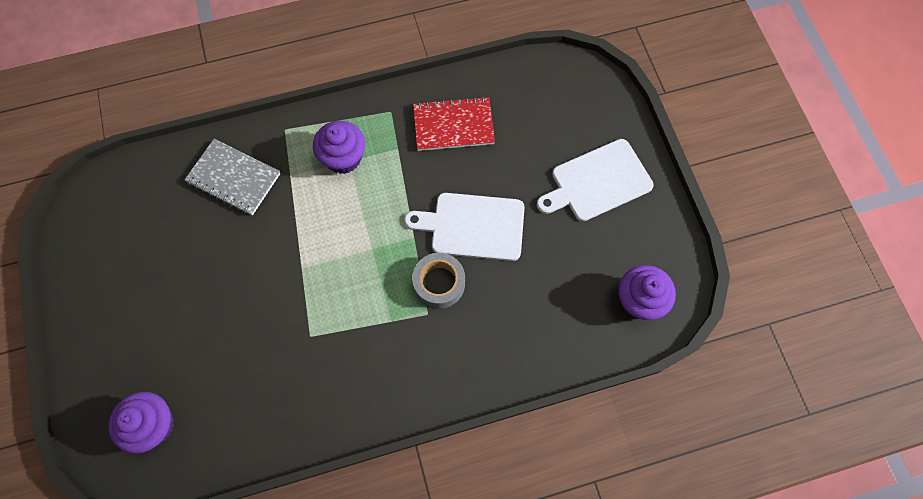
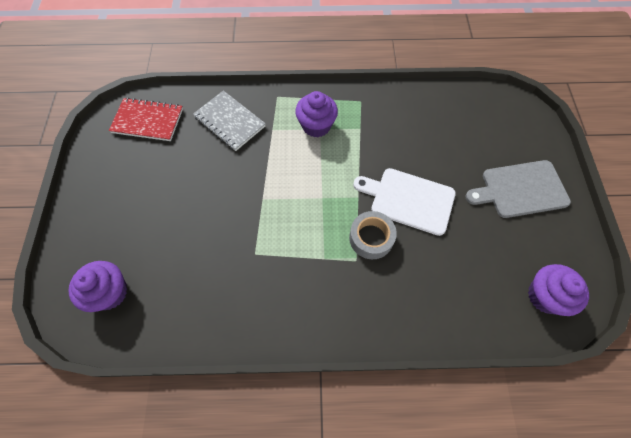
camera: 15 degrees right, 5 degrees down
(453, 125) = (408, 121): red notebook -> red notebook (148, 121)
(597, 182) = (520, 189): white cutting board -> grey cutting board

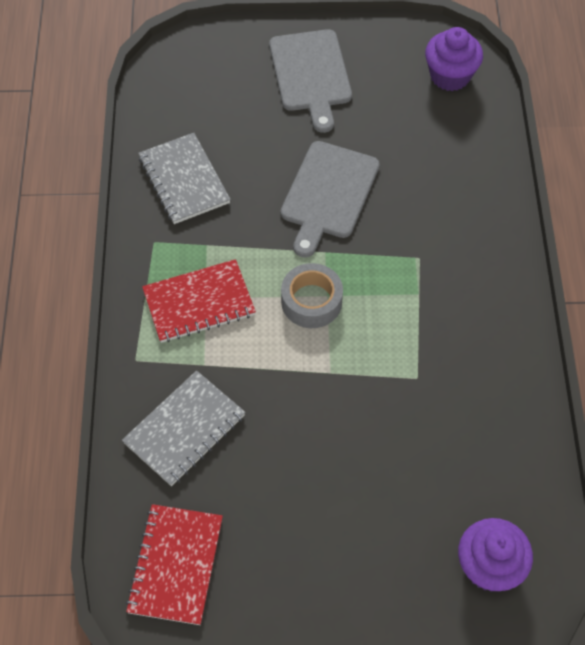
camera: 90 degrees left, 5 degrees down
(316, 126) = (199, 303): purple cupcake -> red notebook
(371, 238) = (386, 239): grey tape -> grey tape (311, 301)
(408, 200) = (328, 194): white cutting board -> grey cutting board
(410, 115) = (184, 180): none -> grey notebook

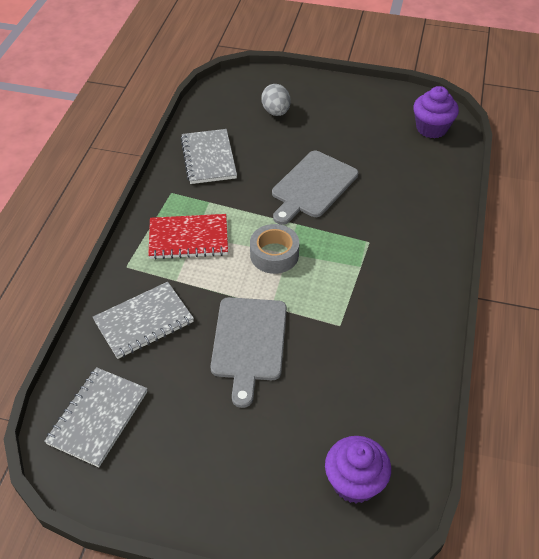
camera: 15 degrees right, 10 degrees down
(176, 565) = (98, 417): red notebook -> grey notebook
(247, 91) = (276, 112): none -> grey egg
(311, 75) = (326, 110): grey cutting board -> grey cutting board (249, 343)

